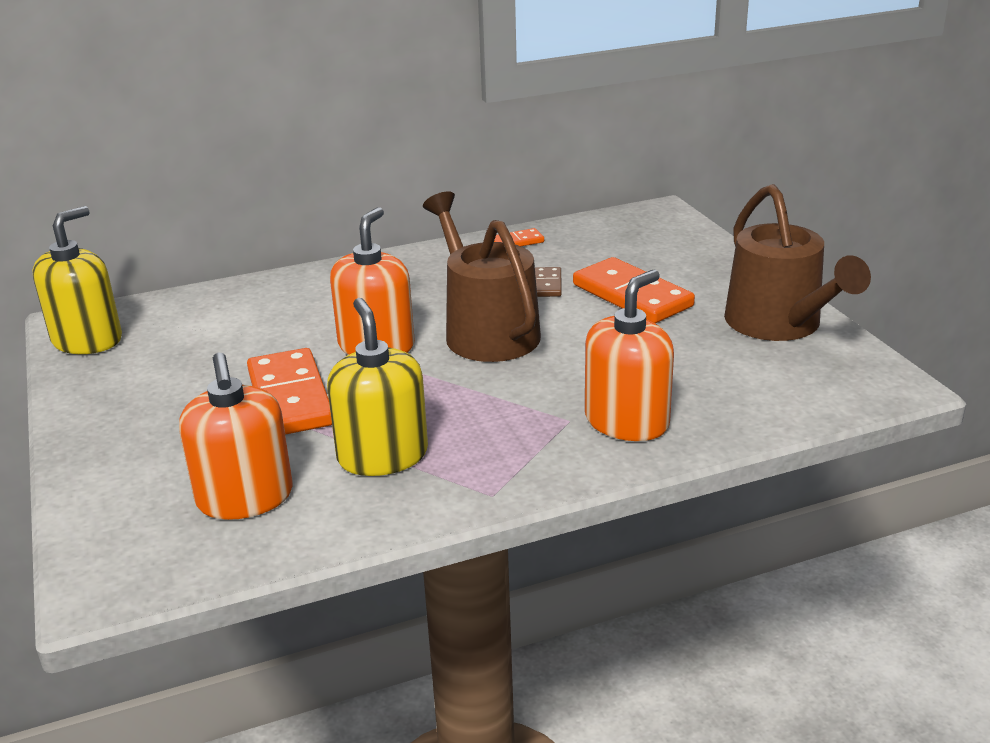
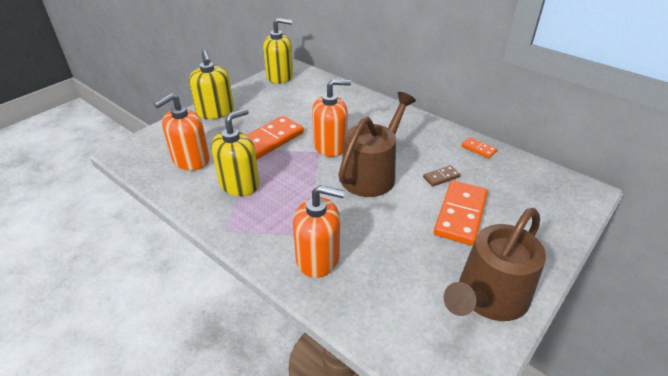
camera: 60 degrees right, 10 degrees up
(110, 438) = (215, 112): none -> yellow soap dispenser

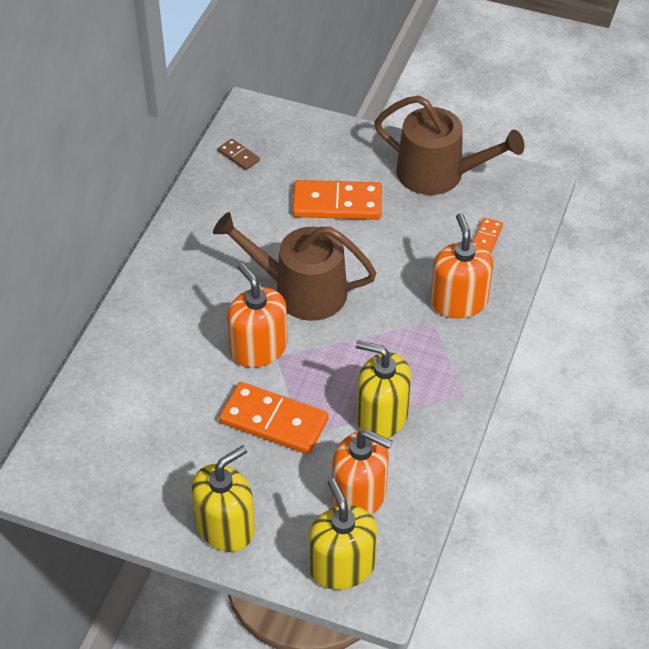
camera: 110 degrees left, 10 degrees up
(280, 76) = (73, 483): yellow soap dispenser -> yellow soap dispenser (342, 566)
(441, 177) = (278, 227): brown domino -> brown domino (239, 156)
(478, 149) = (204, 201): orange domino -> orange domino (486, 237)

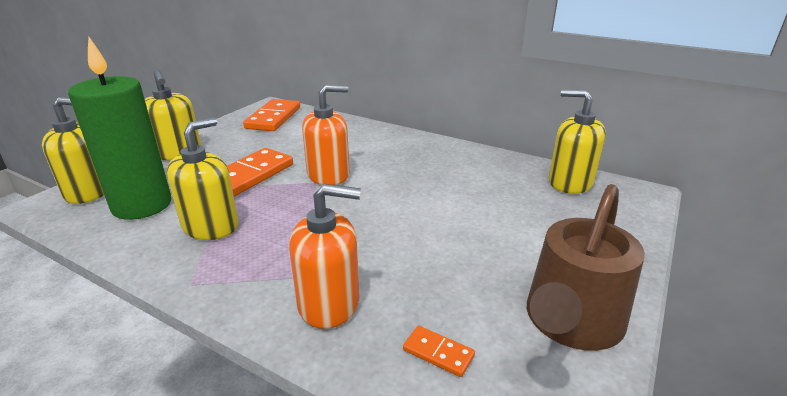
camera: 100 degrees right, 20 degrees down
(239, 156) = (570, 182): brown domino -> yellow soap dispenser
(301, 291) = (385, 199): brown watering can -> none
(337, 203) = (505, 231): orange domino -> orange domino (273, 118)
(359, 495) = (142, 205): orange soap dispenser -> green candle

